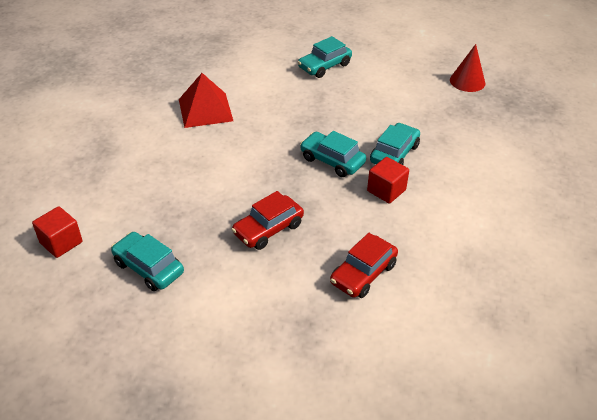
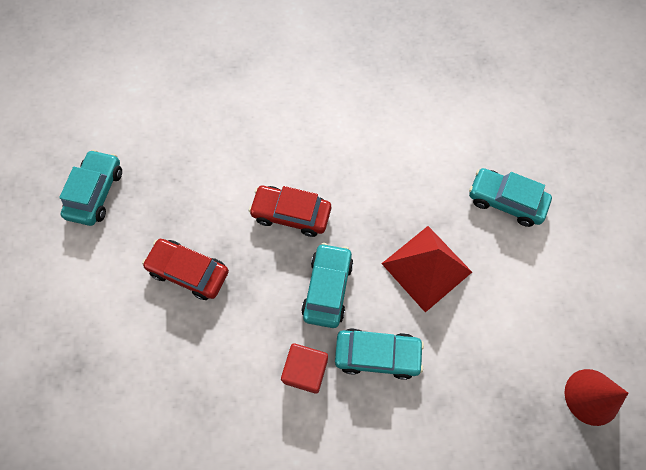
camera: 65 degrees right, 25 degrees up
(61, 242) = (99, 107): red cube -> none
(205, 110) = (345, 119): red pyramid -> red pyramid (426, 267)
(363, 274) = (163, 396): red car -> red car (291, 214)

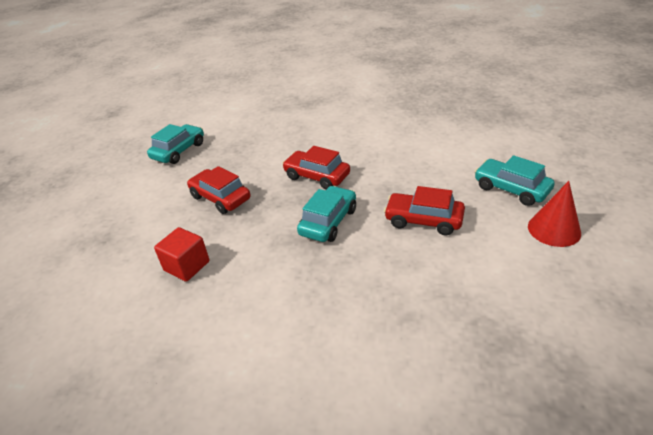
camera: 20 degrees right, 30 degrees down
(305, 370) = (285, 270): red cube -> red cube (187, 266)
(377, 354) = (356, 270): turquoise car -> none
(426, 267) = (423, 220): red pyramid -> red car
(592, 397) = (584, 342): red cone -> red cone (554, 229)

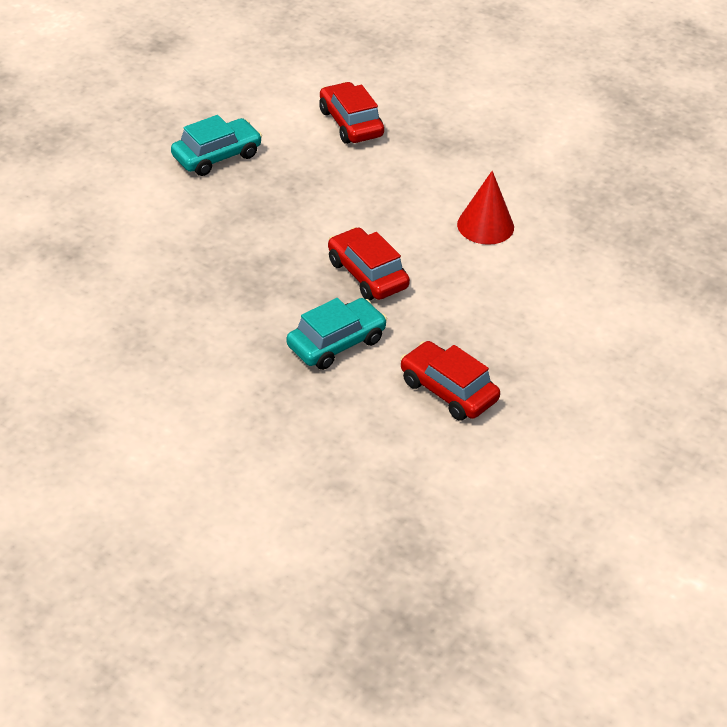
camera: 20 degrees right, 5 degrees up
(187, 266) = (146, 328): red cube -> none
(220, 198) = (230, 254): red car -> red car (350, 123)
(511, 189) = (593, 399): turquoise car -> none
(554, 229) = (589, 469): red cone -> red cone (485, 225)

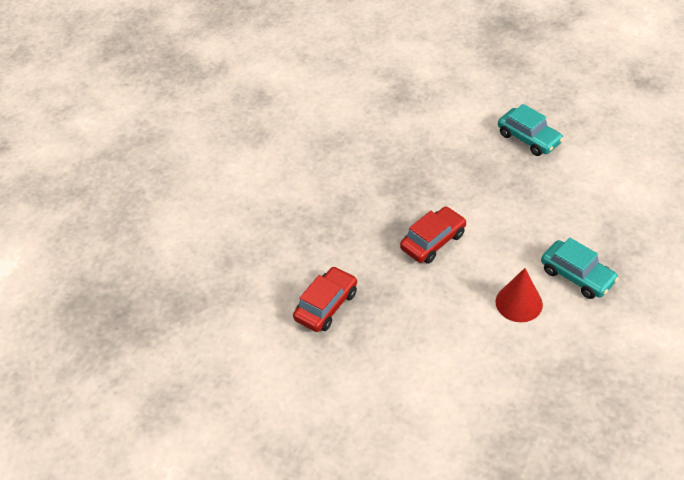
camera: 85 degrees right, 5 degrees up
(336, 343) = (356, 237): turquoise car -> turquoise car (577, 276)
(350, 123) = (607, 201): red car -> none

